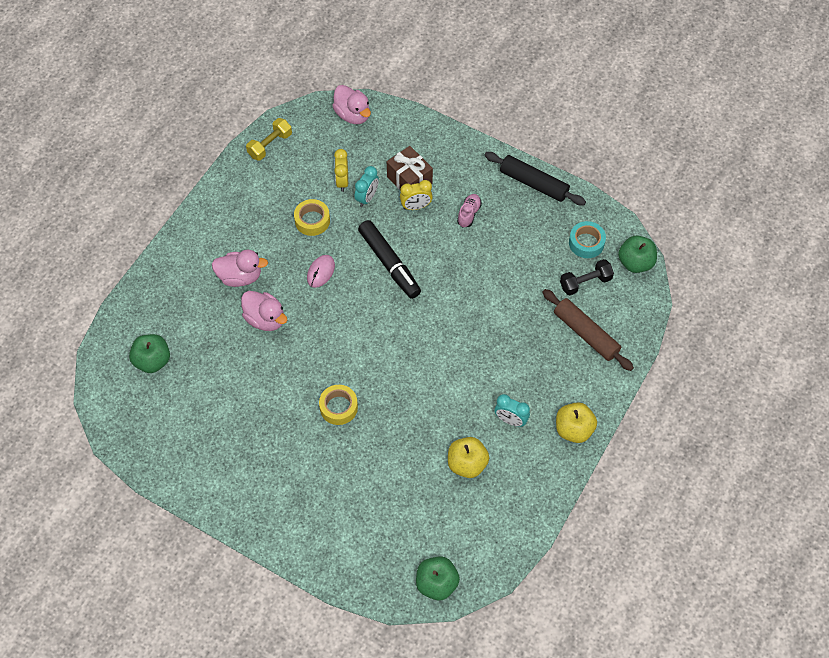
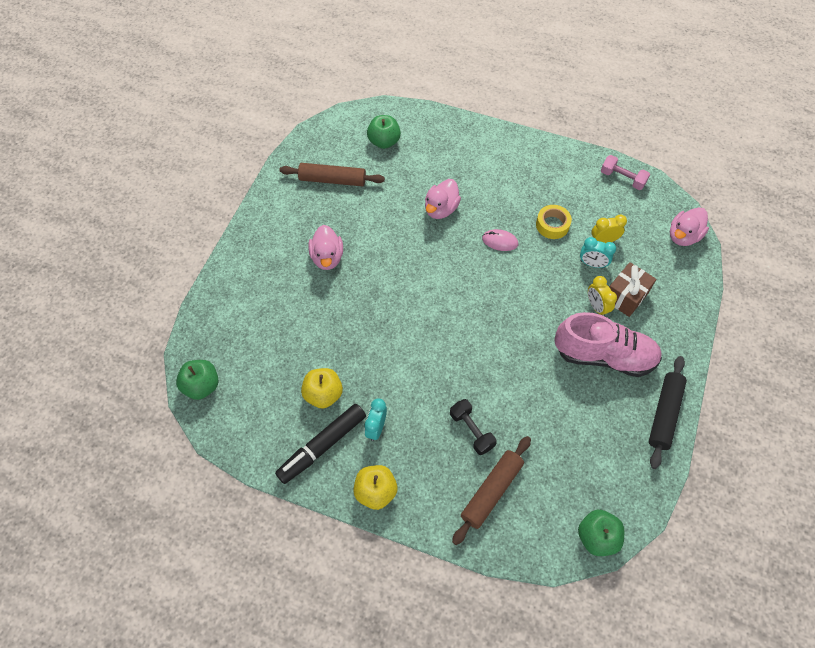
camera: 80 degrees right, 0 degrees up
(194, 423) = (332, 180): none -> brown rolling pin
(240, 277) = (478, 183): pink duck -> pink duck (327, 257)
(270, 145) = (622, 178): yellow dumbbell -> pink dumbbell
(338, 407) = (365, 279): yellow tape -> none
(389, 263) = (524, 294): black marker -> black marker (322, 446)
(469, 214) = (604, 356): pink shoe -> pink shoe, size x2.46
(585, 282) = (555, 484): black dumbbell -> black dumbbell (471, 430)
(586, 243) = (606, 479): turquoise tape -> none

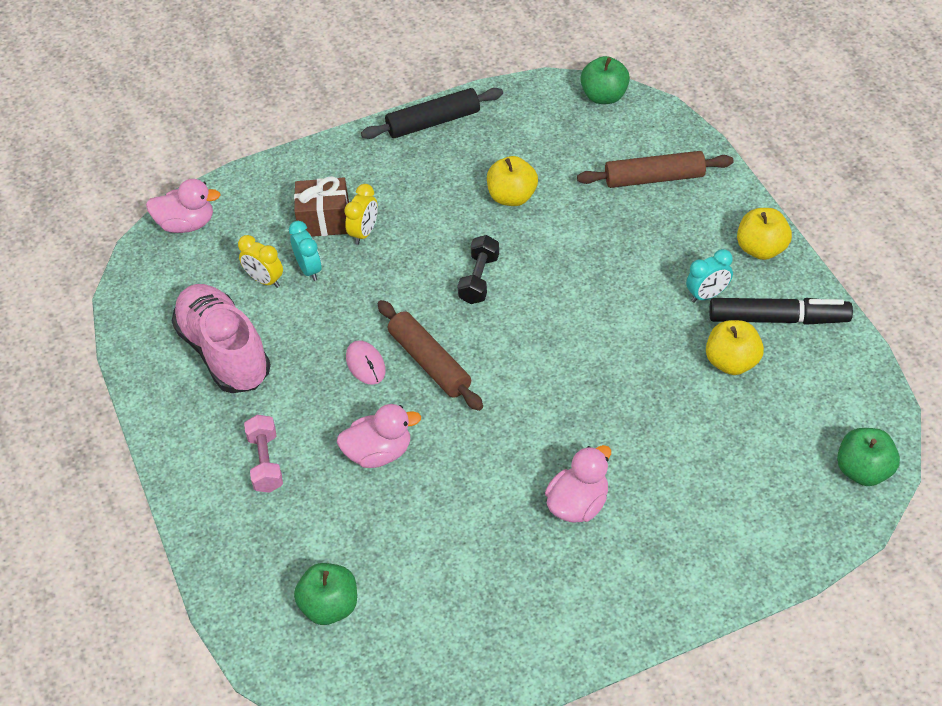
camera: 130 degrees left, 10 degrees down
(332, 180) = (460, 607): brown rolling pin -> brown rolling pin (429, 362)
(471, 430) = (617, 229): black dumbbell -> black dumbbell (479, 279)
(552, 225) = (289, 336): yellow tape -> none
(553, 400) = (512, 197): none -> yellow apple
(604, 356) = (418, 193): pink shoe -> pink shoe (224, 352)
(622, 178) = (144, 321): pink dumbbell -> pink dumbbell (265, 462)

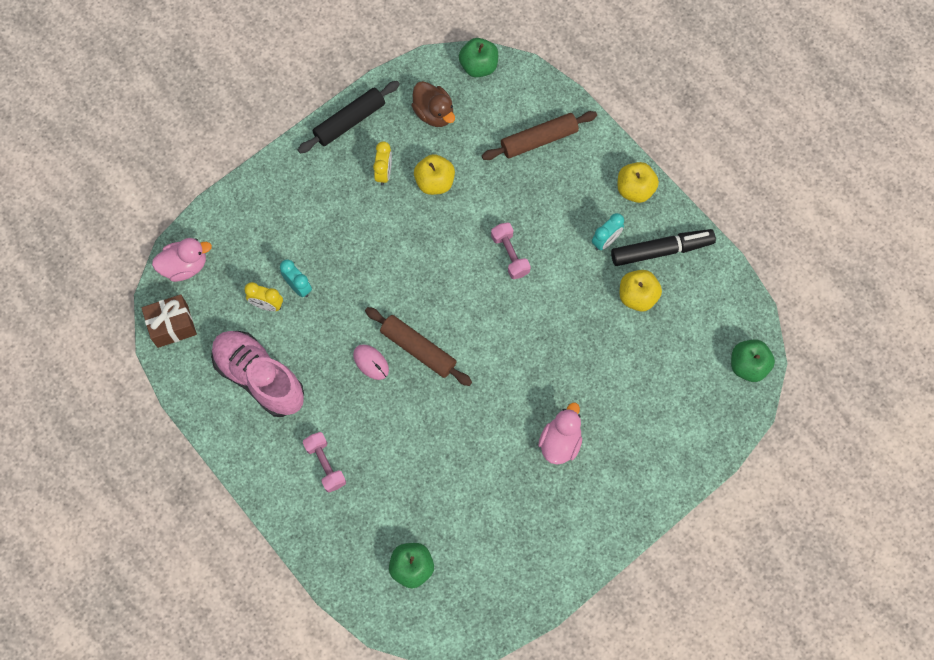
camera: 20 degrees left, 20 degrees up
(324, 220) = (294, 237): brown gift -> brown gift (172, 326)
(364, 233) = (330, 242): yellow clock -> yellow clock (384, 173)
(379, 453) = (406, 436): pink duck -> none
(479, 279) = (432, 265): black dumbbell -> none
(535, 131) = (434, 113): none -> brown duck
(580, 286) = (510, 255): none -> pink dumbbell

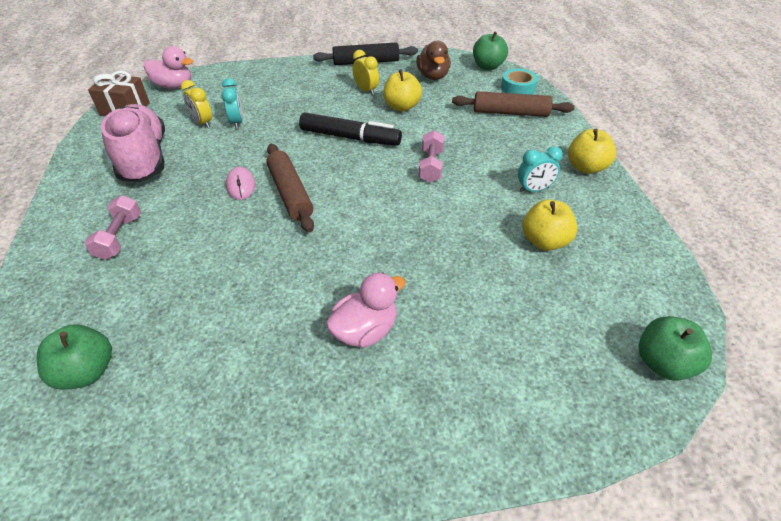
camera: 30 degrees right, 25 degrees down
(384, 173) = (366, 90): yellow clock -> yellow clock turned 75 degrees counterclockwise
(527, 93) = (518, 88): none -> turquoise tape
(661, 250) = (592, 217): black marker -> black marker (350, 138)

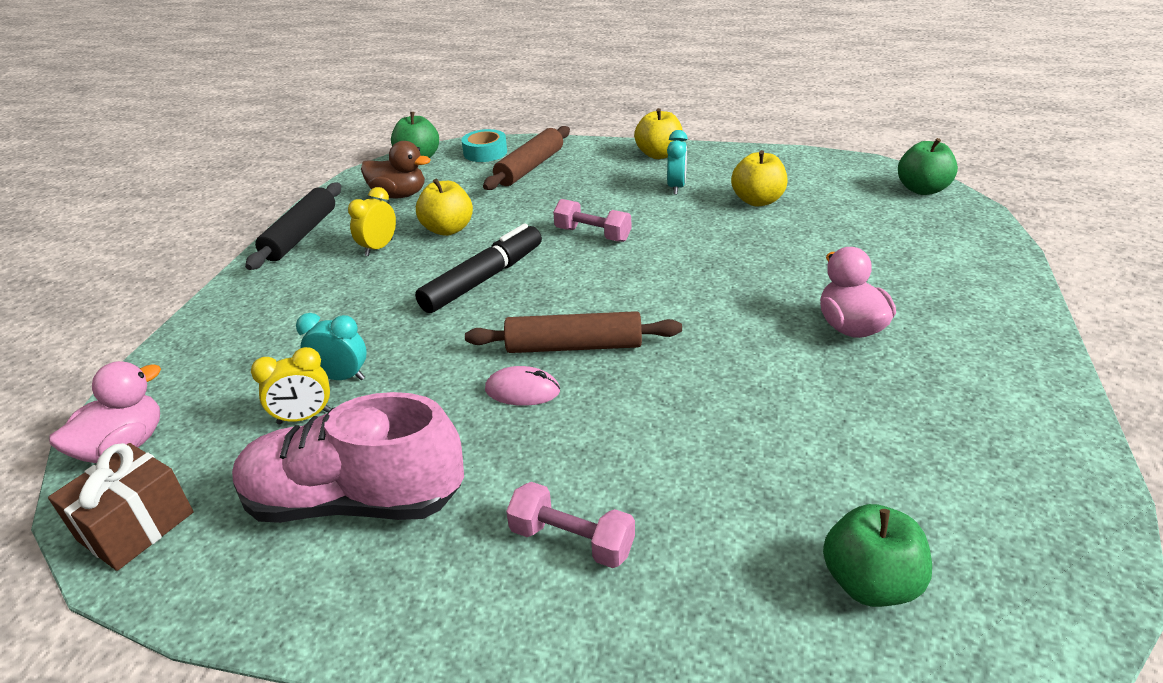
camera: 65 degrees left, 10 degrees down
(366, 90) = (379, 248): yellow clock -> yellow clock turned 45 degrees counterclockwise

